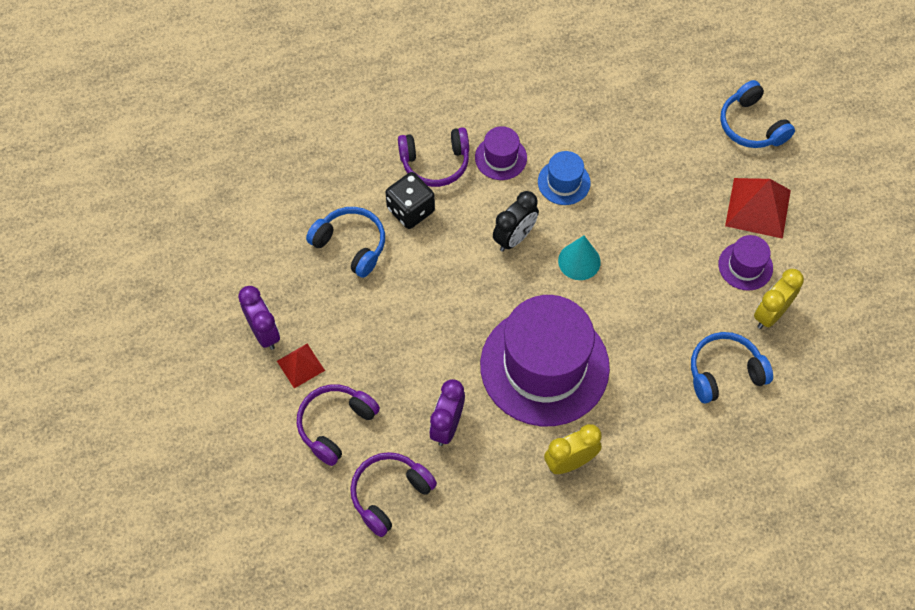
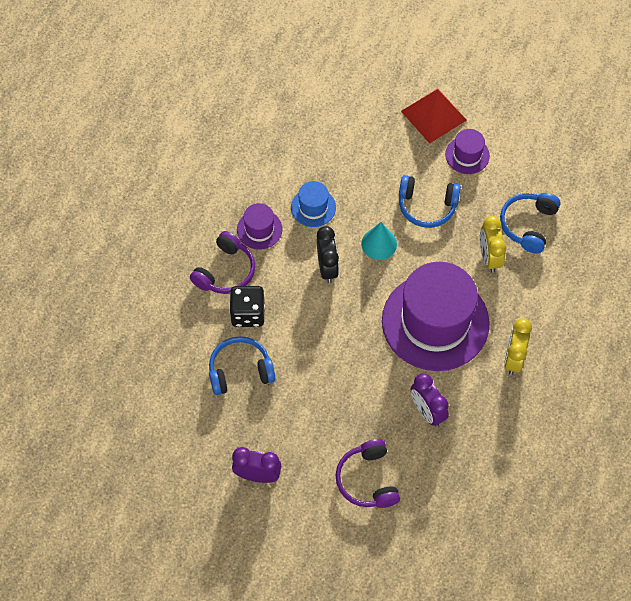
camera: 50 degrees left, 0 degrees up
(300, 365) = (304, 469): red pyramid -> none
(390, 494) = (446, 482): purple headphones -> none
(751, 125) = (373, 71): blue headphones -> blue headphones (427, 206)
(770, 314) = (511, 168): yellow clock -> yellow clock (489, 257)

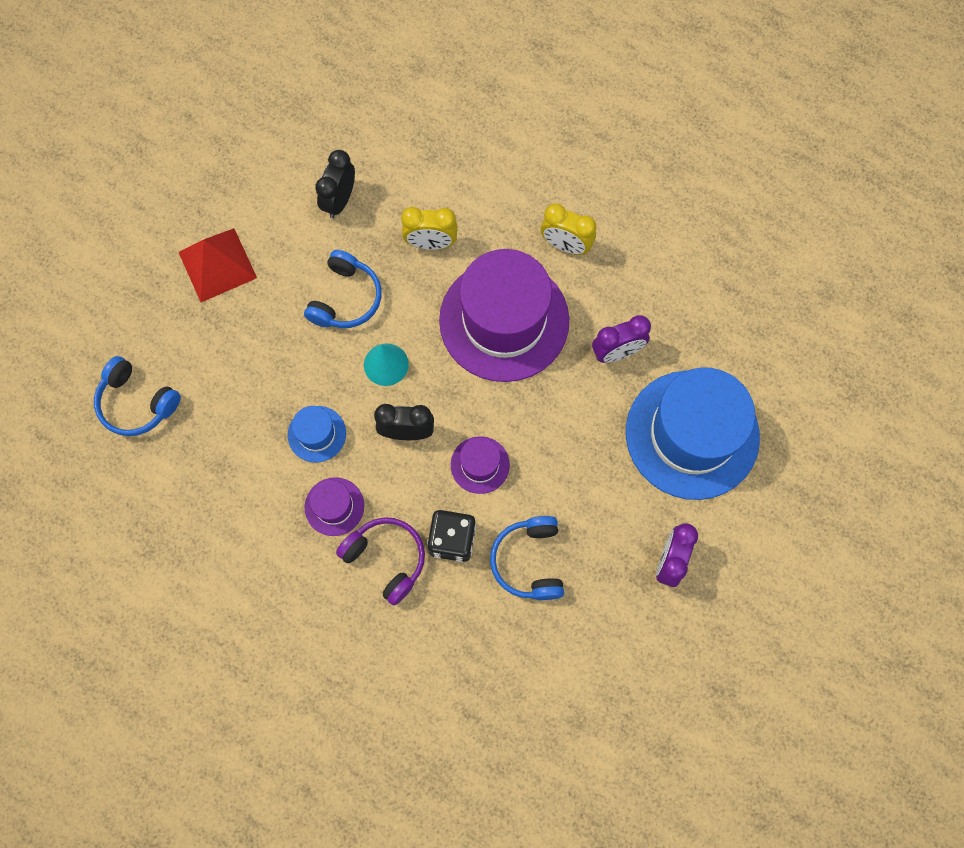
camera: 80 degrees left, 10 degrees up
(368, 480) = (692, 434): purple headphones -> blue hat
(467, 155) = (284, 238): purple hat -> purple hat (480, 465)
(509, 186) = (339, 200): none -> black clock
(528, 225) = (396, 191): blue headphones -> blue headphones (137, 403)

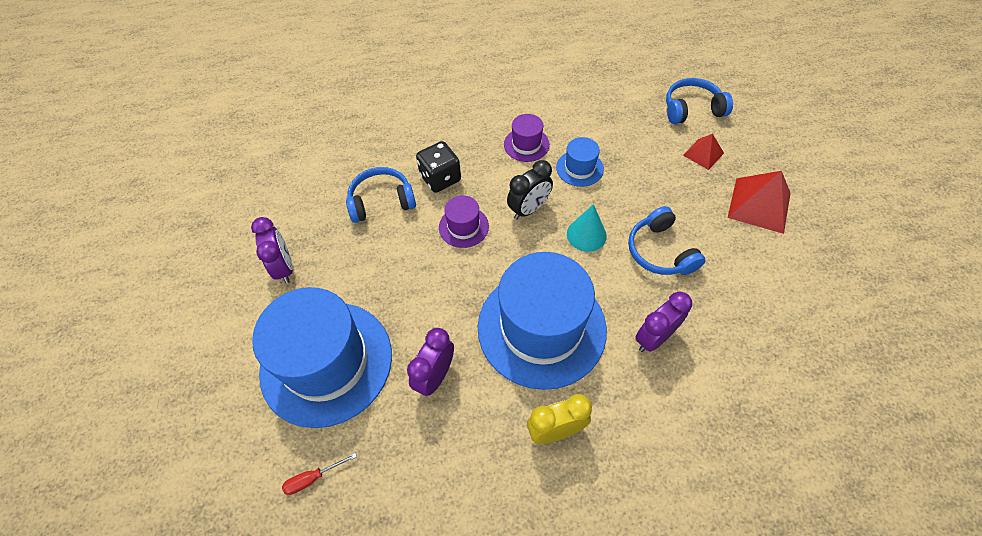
camera: 140 degrees right, 15 degrees down
(194, 349) = (703, 154): none -> red pyramid
(339, 200) = (751, 311): black clock -> none
(386, 559) = (469, 143): purple headphones -> none
(431, 243) = (654, 338): yellow clock -> purple clock
(504, 320) = (541, 328): purple hat -> blue hat
(529, 561) = (381, 201): blue headphones -> blue headphones turned 60 degrees counterclockwise
(758, 353) = (313, 478): none -> red screwdriver

